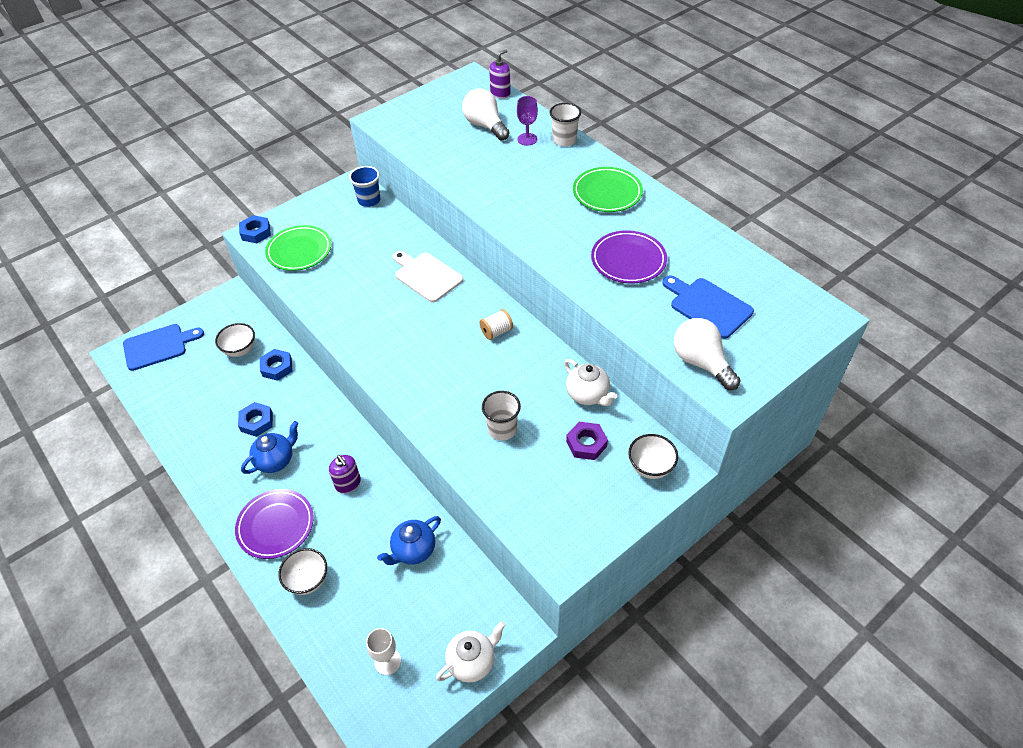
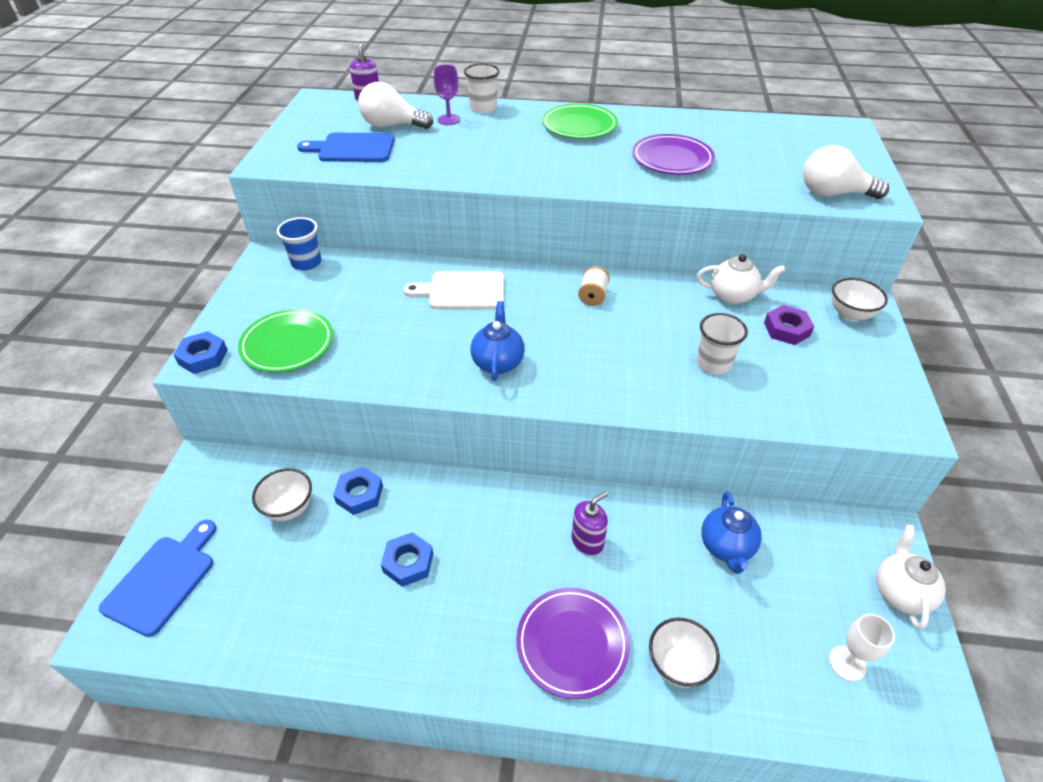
camera: 45 degrees left, 5 degrees down
(276, 460) = (483, 581): blue teapot -> blue teapot (498, 362)
(348, 484) = (587, 541): purple soap dispenser -> purple soap dispenser turned 45 degrees counterclockwise
(708, 306) = (773, 159): blue cutting board -> blue cutting board (353, 148)

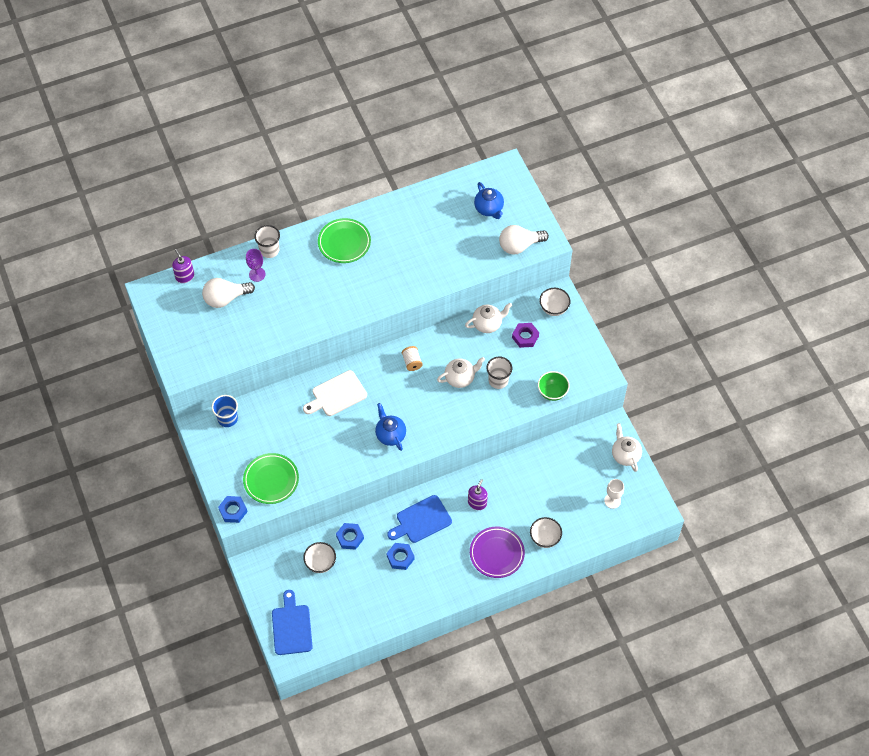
camera: 30 degrees left, 15 degrees up
(353, 148) = (220, 333): blue cutting board -> blue cutting board (421, 520)
(653, 338) = (460, 378): none -> white teapot
(672, 159) = (418, 253): purple plate -> none
(726, 547) = (542, 472): blue teapot -> blue teapot (489, 209)
(802, 414) = (552, 392): none -> green bowl

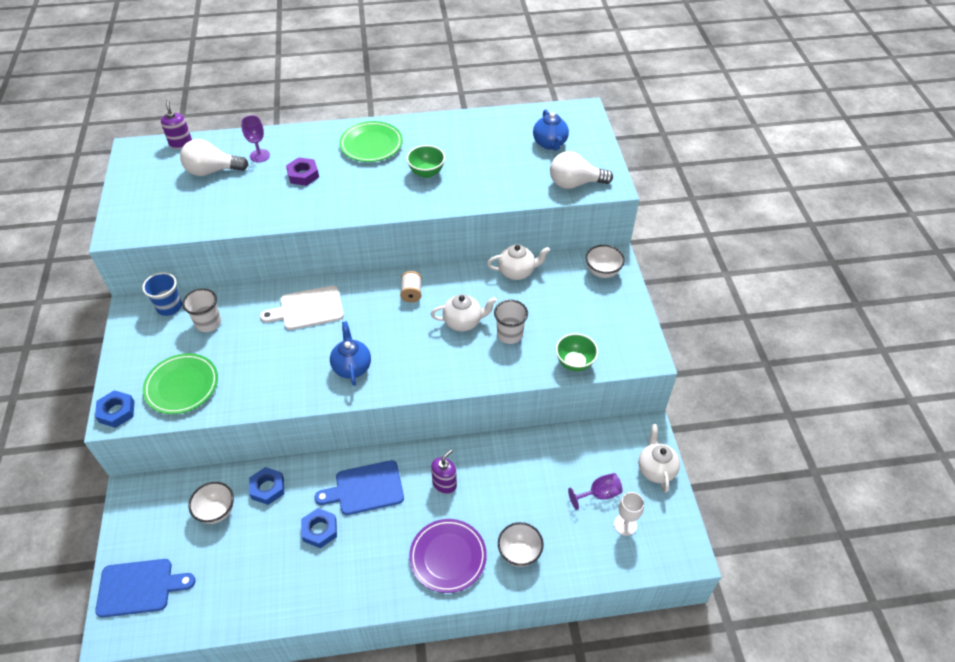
camera: 15 degrees right, 10 degrees down
(269, 250) = (285, 137): white cup -> white cup (208, 323)
(291, 627) = (139, 587): blue cutting board -> blue cutting board turned 75 degrees clockwise
(399, 261) = (426, 172): none -> green bowl
(525, 337) = (558, 294): purple nut -> purple nut (303, 175)
(589, 483) = (599, 494): none -> purple goblet

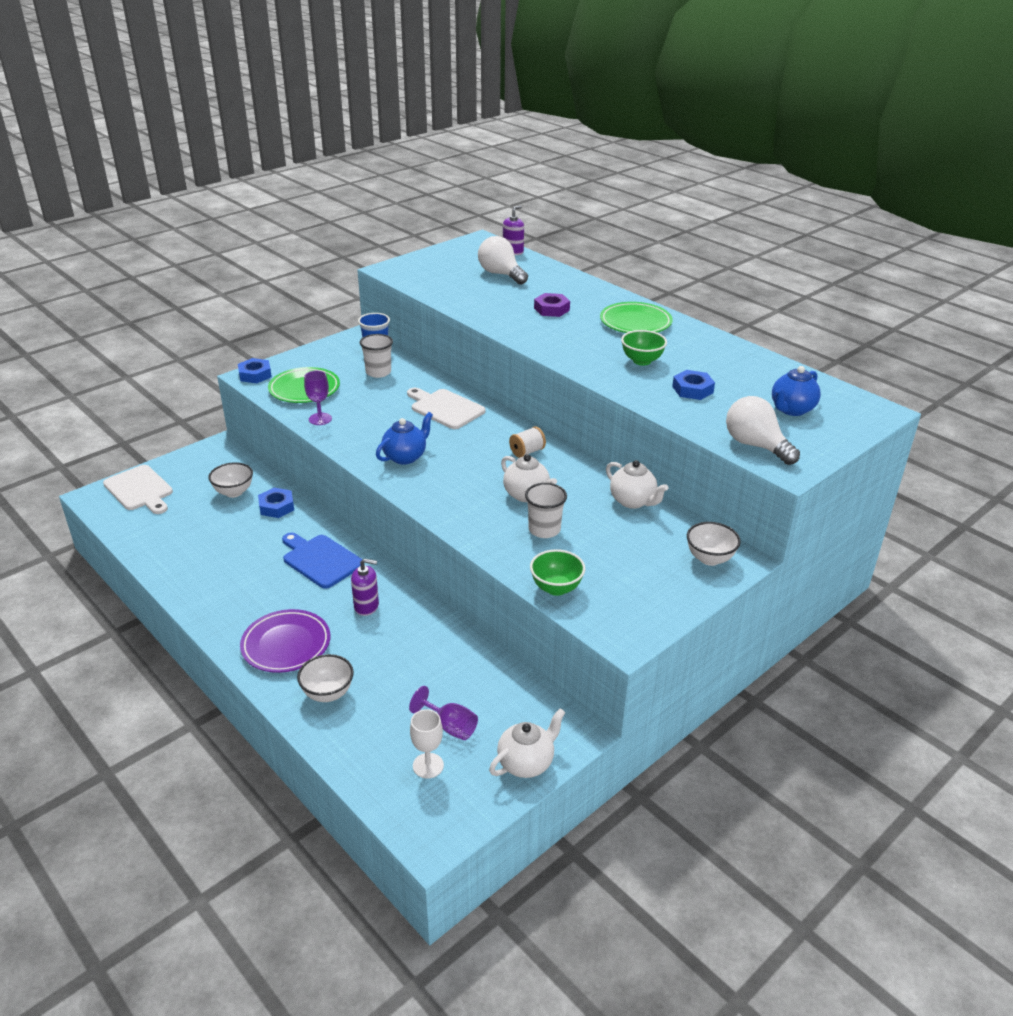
camera: 55 degrees right, 15 degrees down
(139, 587) = (140, 490): blue cutting board -> white cutting board
(259, 156) = (546, 284): purple goblet -> purple goblet (320, 419)
(319, 530) = (257, 554): blue nut -> blue nut (692, 389)

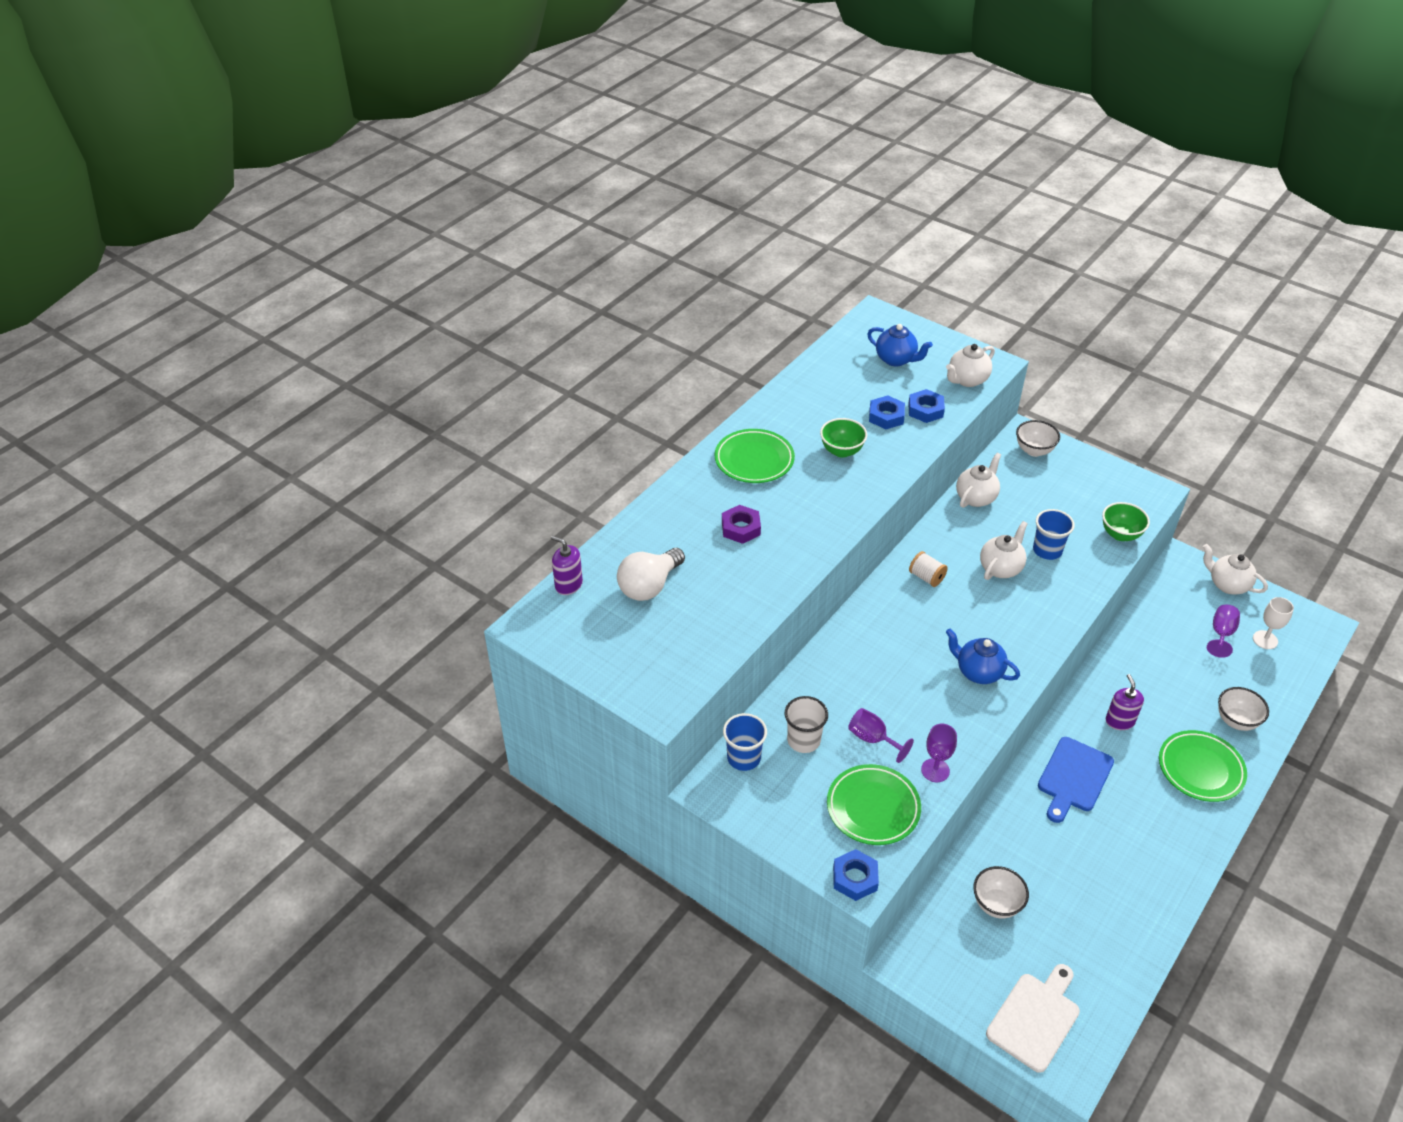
camera: 100 degrees left, 10 degrees up
(276, 507) = (1004, 848): blue nut -> blue nut (925, 410)
(286, 645) = (1200, 769): purple plate -> green plate
(364, 398) = (873, 739): none -> purple goblet
(445, 408) = (866, 657): white cutting board -> none
(544, 530) = (1047, 550): white cup -> blue cup
(755, 445) = (967, 380): white light bulb -> white teapot

